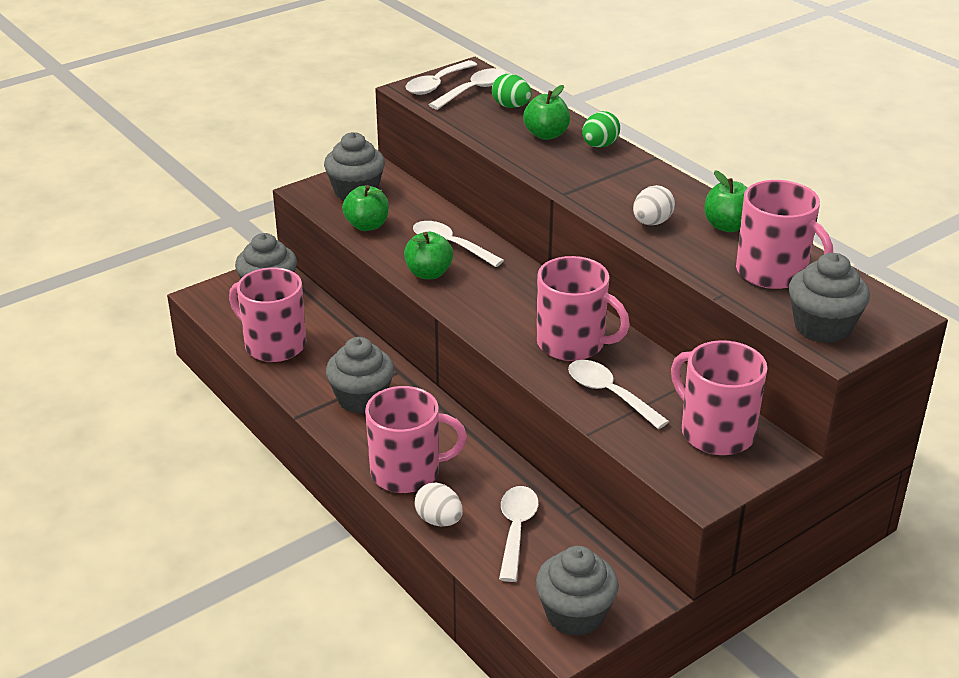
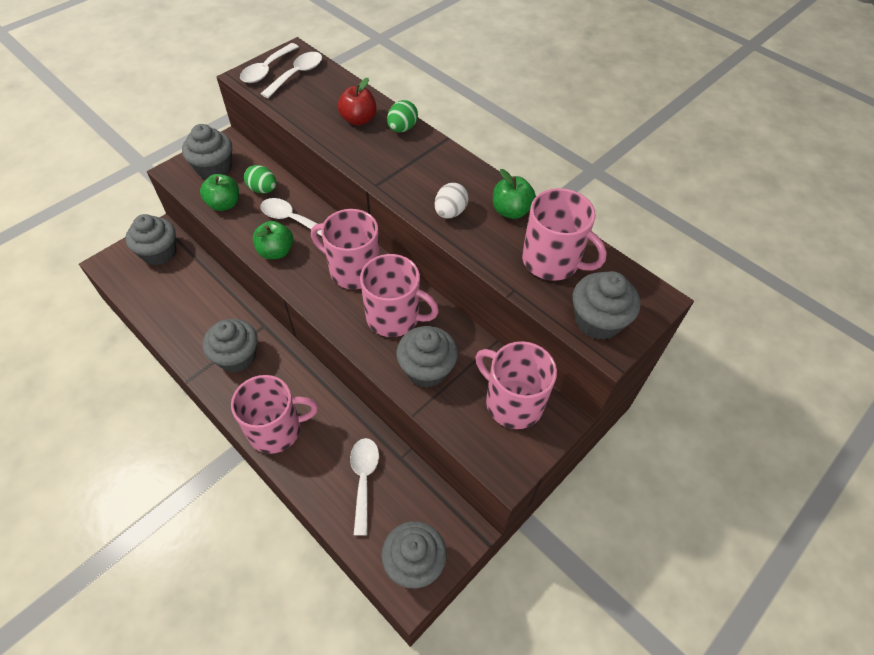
camera: 10 degrees left, 20 degrees up
(273, 345) = (165, 308): pink mug -> pink mug (353, 270)
(439, 520) = (303, 477): white egg -> none
(511, 106) = (328, 90): green egg -> green egg (263, 189)
(546, 135) = (358, 119): green apple -> red apple
(609, 394) = (426, 369): white spoon -> grey cupcake

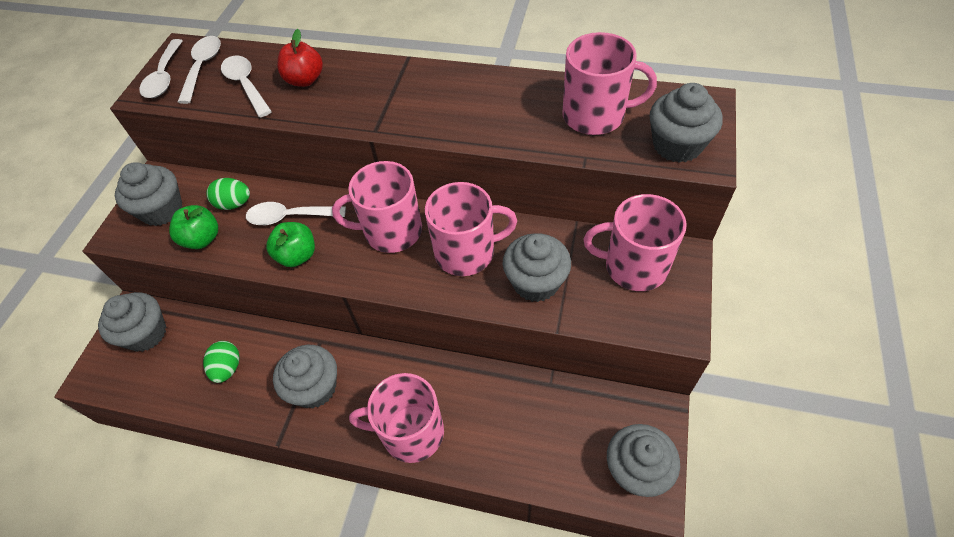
camera: 25 degrees left, 0 degrees up
(276, 429) = (411, 432): pink mug -> pink mug turned 135 degrees counterclockwise
(364, 479) = (532, 425): white spoon -> white spoon (246, 85)
(402, 128) = (356, 68): green egg -> green egg (228, 368)
(450, 212) = (468, 120): white egg -> none
(511, 211) = (522, 91): green apple -> none

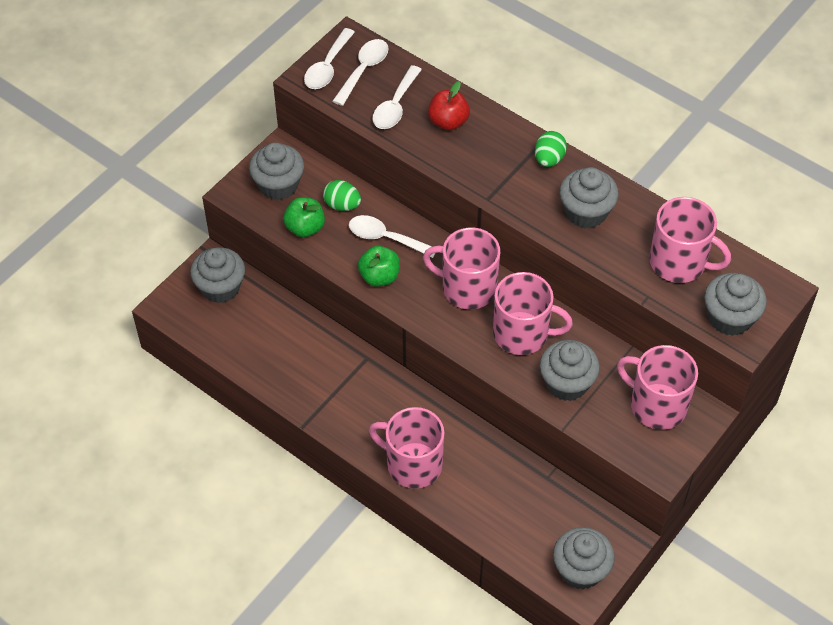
camera: 20 degrees right, 0 degrees up
(228, 368) = (281, 347): green egg -> green egg (549, 159)
(246, 85) = (395, 106): white spoon -> white spoon turned 150 degrees counterclockwise
(314, 388) = (348, 395): grey cupcake -> grey cupcake (586, 212)

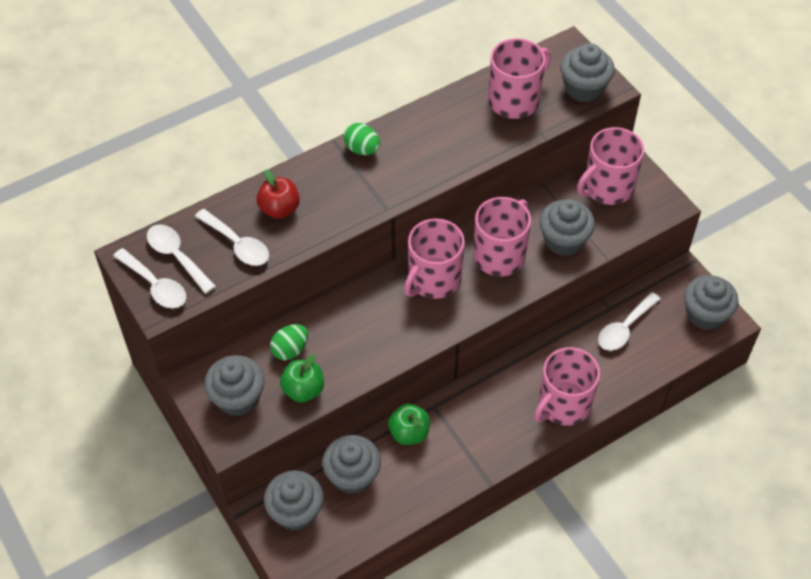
camera: 70 degrees left, 0 degrees up
(379, 277) = (391, 344): green apple -> green apple (409, 433)
(385, 238) = (347, 326): white spoon -> white spoon (624, 328)
(586, 212) = (434, 143): grey cupcake -> grey cupcake (352, 476)

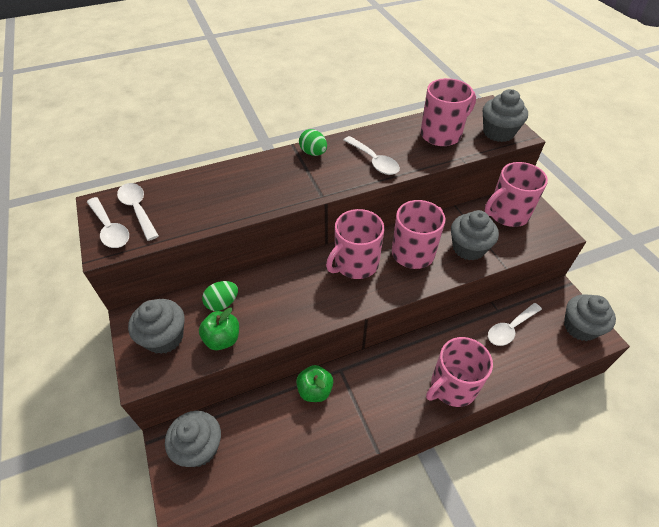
camera: 10 degrees right, 5 degrees down
(237, 244) = (190, 207): white spoon -> white spoon (374, 161)
(279, 209) = (234, 185): red apple -> none
(352, 476) = (257, 421): grey cupcake -> none

